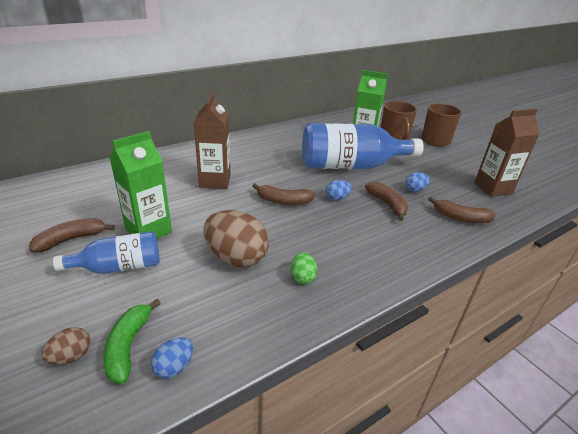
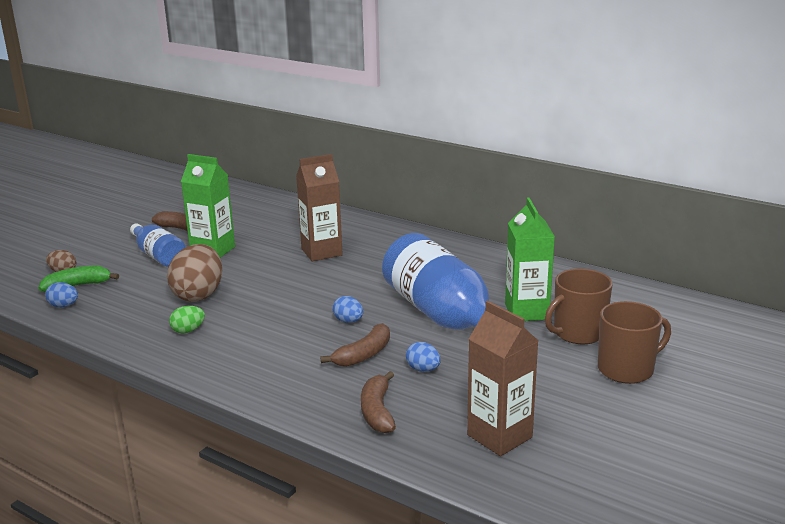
camera: 70 degrees right, 10 degrees down
(283, 201) = (314, 293): brown banana -> none

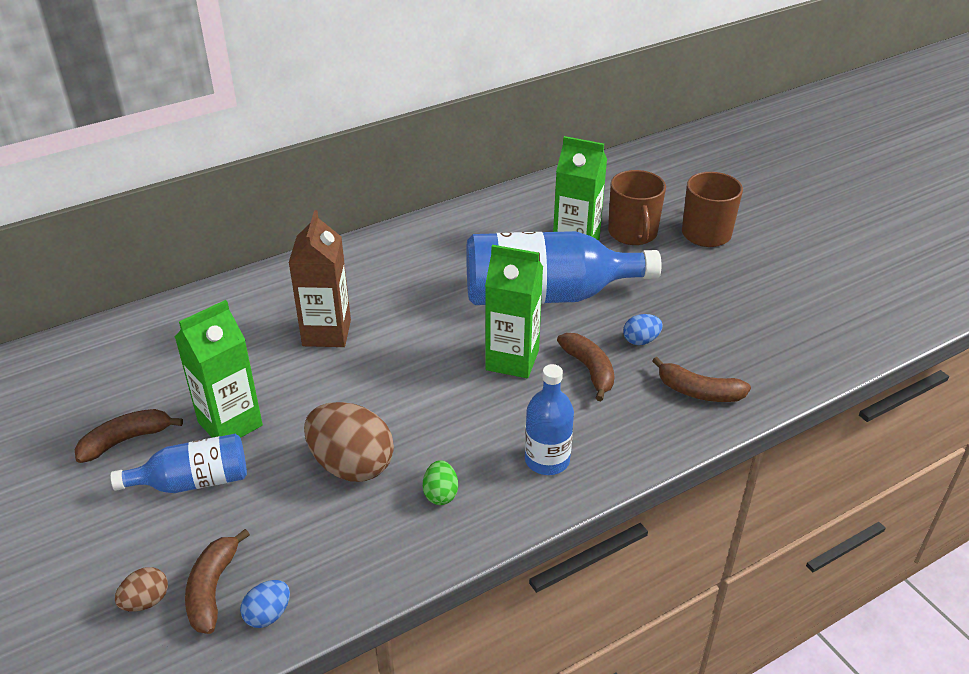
camera: 65 degrees left, 15 degrees up
(78, 286) = (213, 589): green banana -> brown banana
(246, 361) = (547, 460): none -> blue bottle
(348, 321) = (512, 360): blue egg -> green carton
(499, 436) = (772, 333): brown carton -> none

